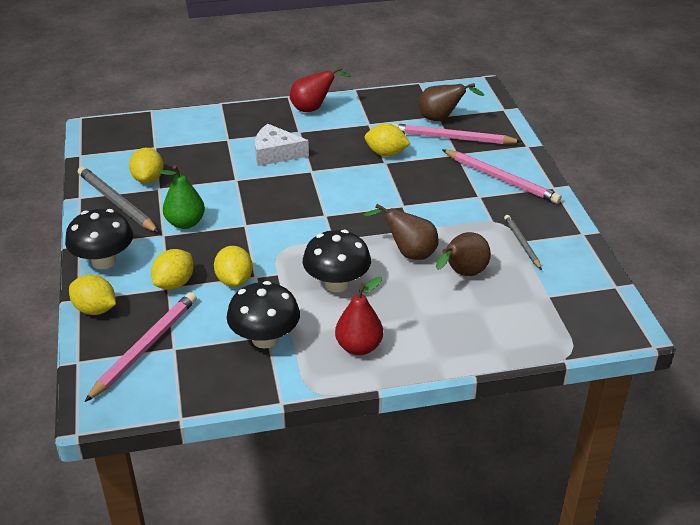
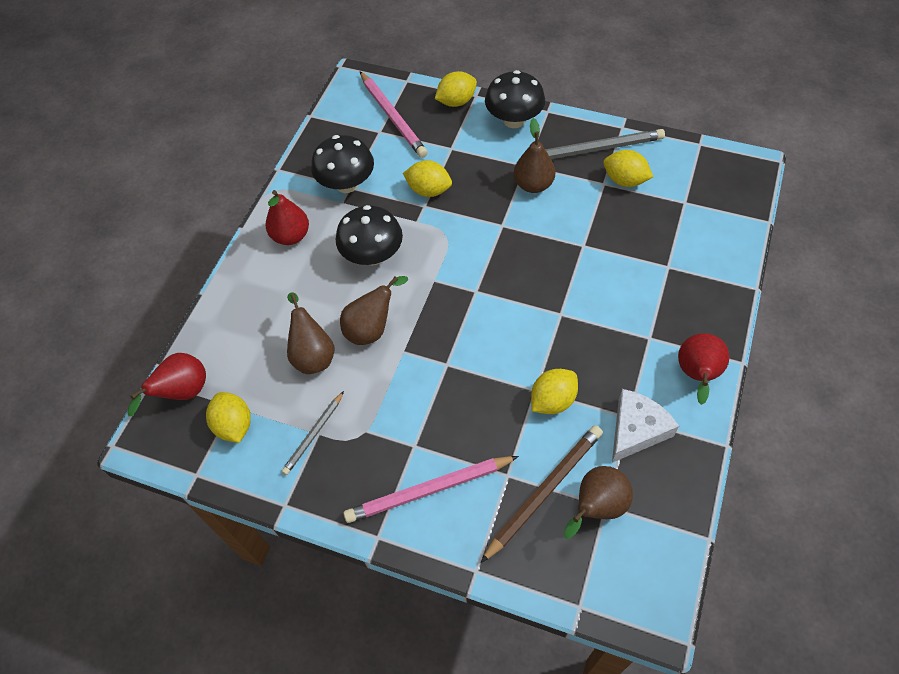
camera: 125 degrees right, 20 degrees up
(174, 283) = (453, 153): yellow lemon -> yellow lemon (234, 425)
(185, 223) = (533, 185): green pear -> brown pear
(276, 153) = (613, 297): white cheese -> white cheese (636, 430)
(452, 138) = (544, 492): pink pencil -> brown pencil
(522, 243) = (314, 434): grey pencil -> grey pencil turned 105 degrees clockwise
(570, 331) = (183, 393): none -> red pear

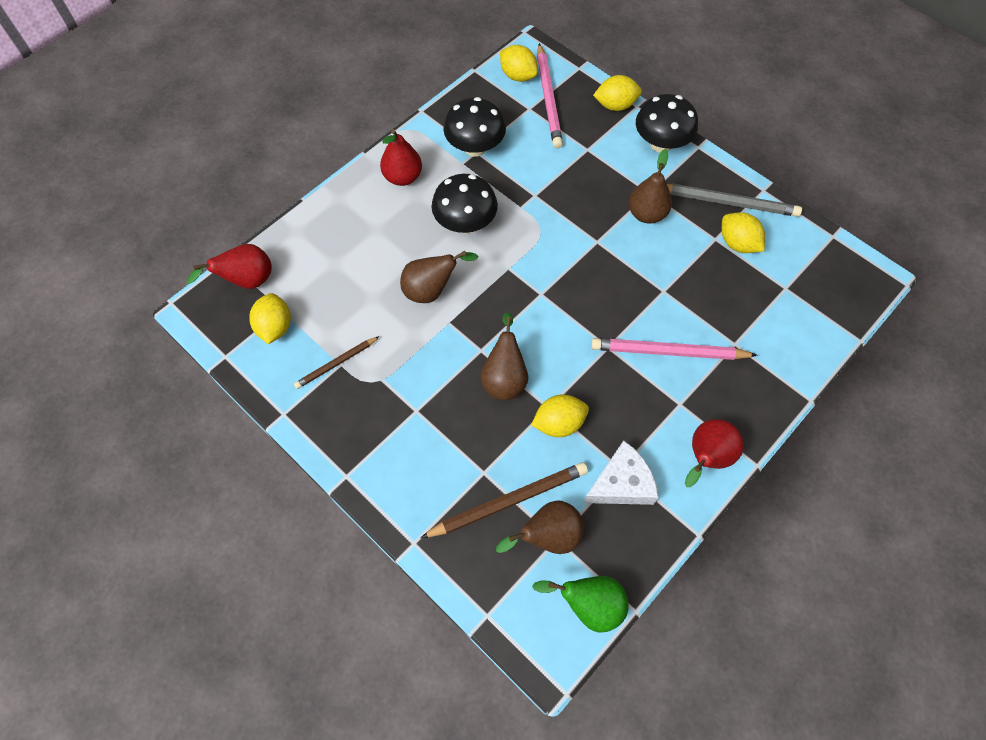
camera: 20 degrees right, 5 degrees up
(313, 355) = (369, 293): brown pear -> brown pear (504, 378)
(314, 434) = (336, 363): grey pencil -> brown pencil
(429, 190) = (546, 182): yellow lemon -> yellow lemon (518, 76)
(429, 490) = (409, 455): pink pencil -> pink pencil (668, 352)
(665, 553) = (588, 605): none -> green pear

